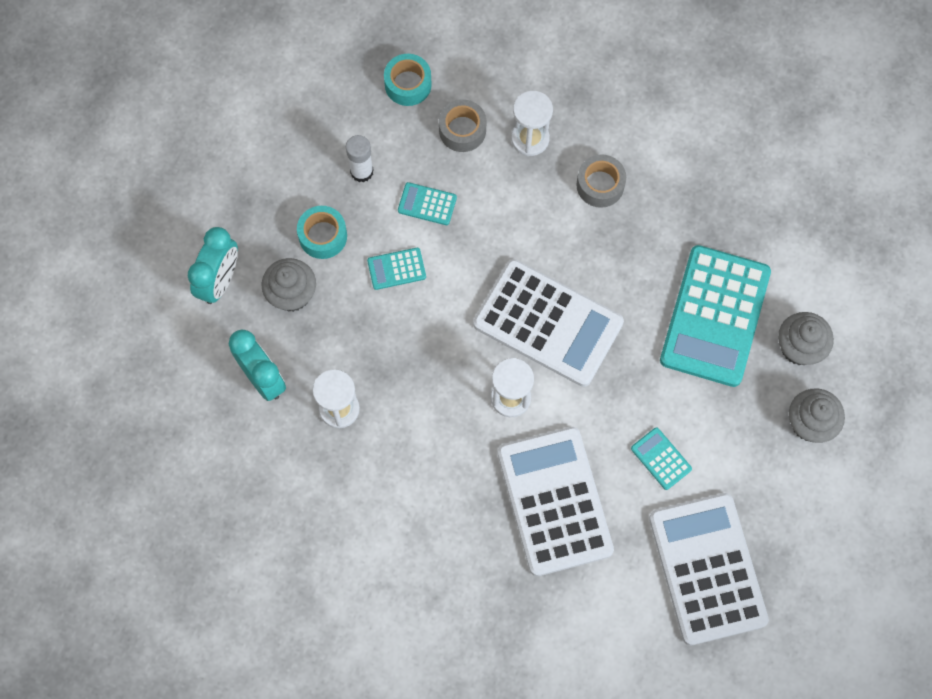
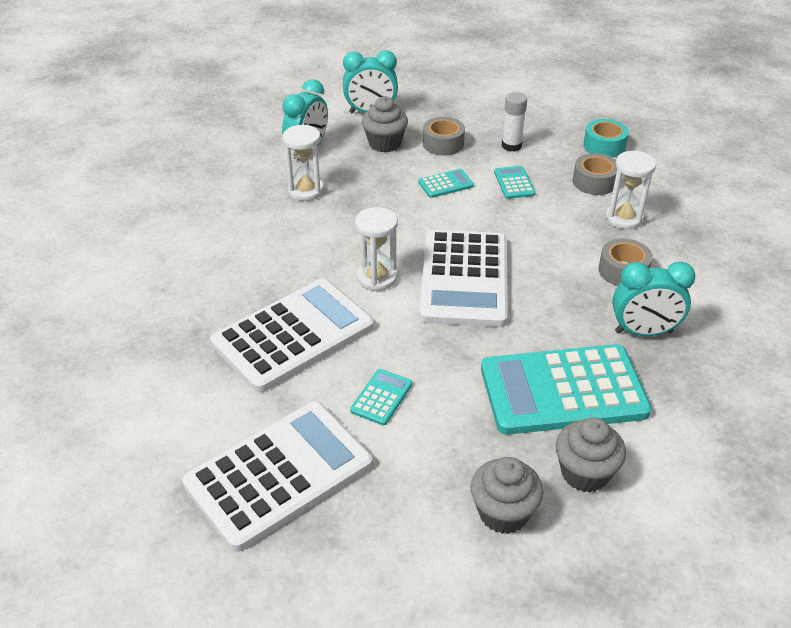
camera: 65 degrees right, 30 degrees down
(323, 236) = (443, 144): turquoise tape -> grey tape
(396, 269) = (445, 184): turquoise calculator -> turquoise calculator turned 105 degrees clockwise
(680, 216) = (643, 332): none -> turquoise clock

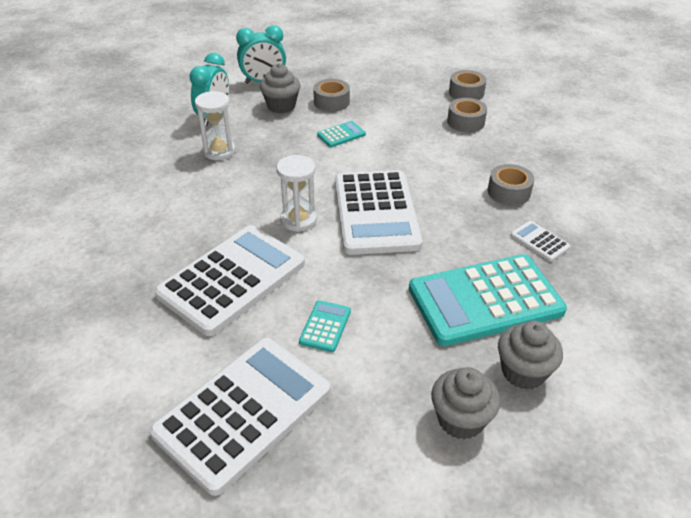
camera: 10 degrees left, 0 degrees up
(511, 146) = (389, 99): white glue stick -> none
(514, 183) = (399, 129): turquoise calculator -> none
(604, 146) = (466, 93): turquoise tape -> grey tape
(624, 218) = (498, 149): white hourglass -> none
(643, 332) = (539, 241): turquoise clock -> white calculator

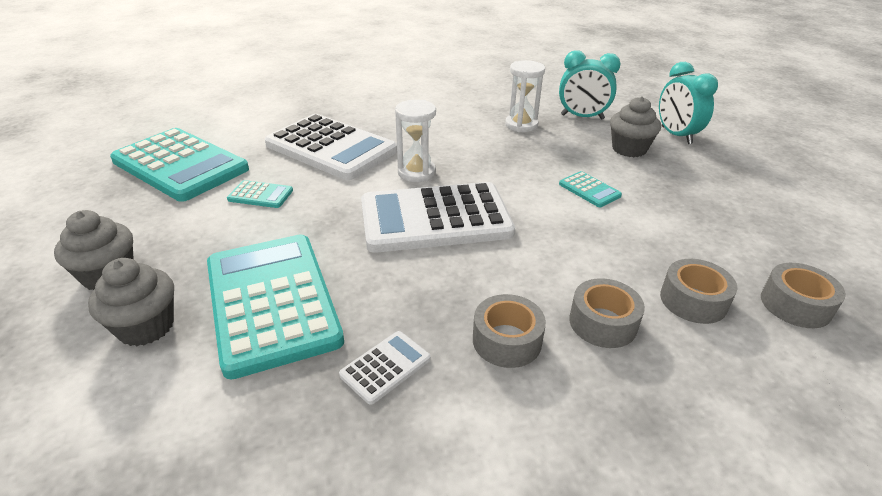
camera: 85 degrees right, 5 degrees down
(243, 412) = (180, 165): white calculator -> turquoise calculator
(331, 102) = (663, 180): grey tape -> grey tape (603, 323)

